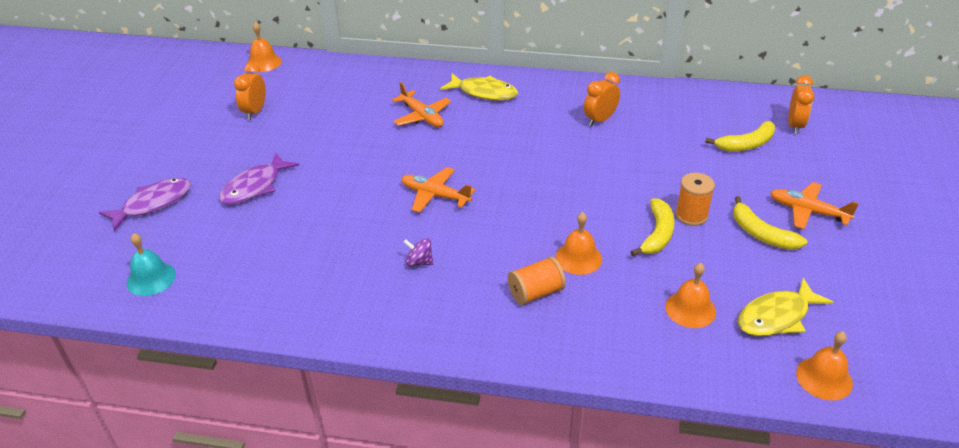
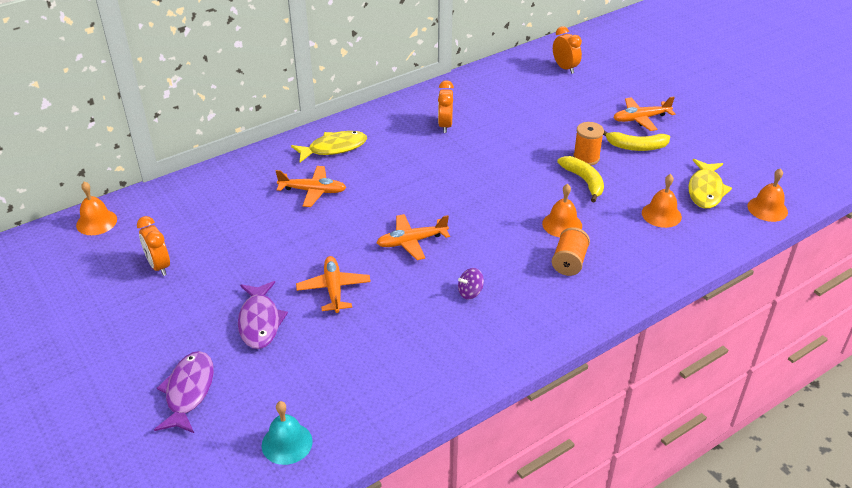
camera: 45 degrees left, 0 degrees up
(331, 195) = (334, 289): none -> orange plane
(746, 144) = (555, 94): yellow banana -> none

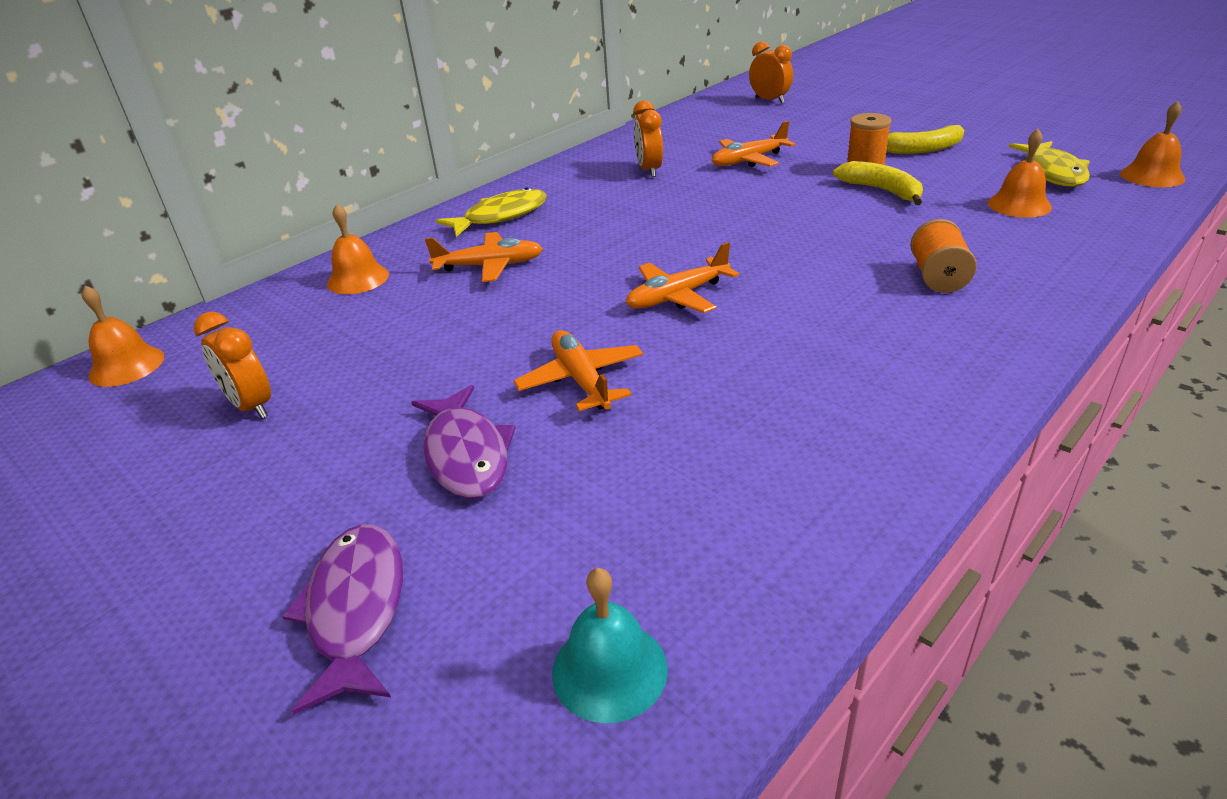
camera: 10 degrees left, 5 degrees down
(470, 292) = (814, 341): purple spinning top -> none
(562, 224) = (890, 238): orange bell -> orange bell (358, 279)
(640, 119) = (903, 125): orange plane -> orange plane (748, 160)

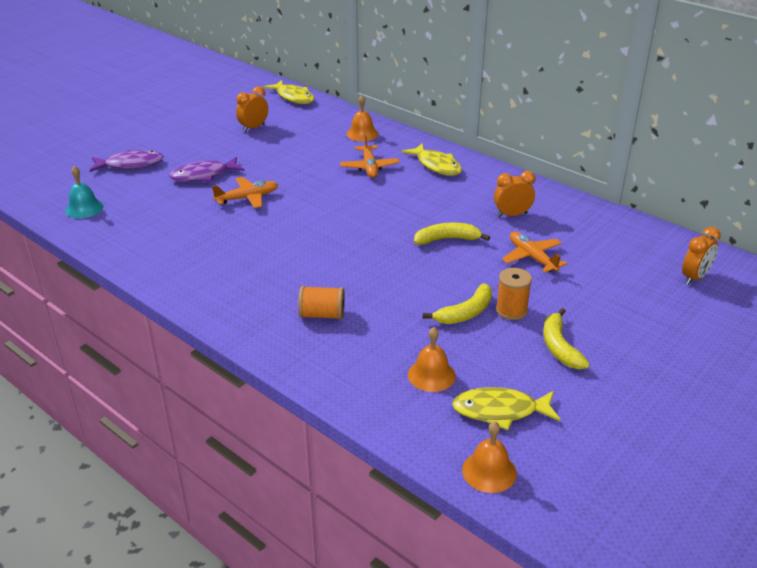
camera: 85 degrees right, 0 degrees up
(126, 366) = (293, 97): orange bell -> yellow fish
(677, 296) = (320, 223): orange plane -> none
(714, 204) = (447, 239): none -> yellow banana

